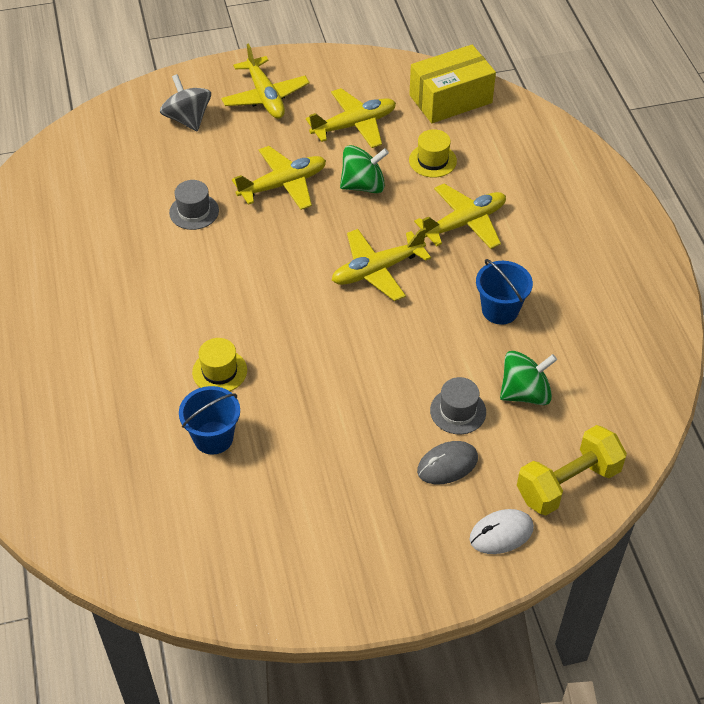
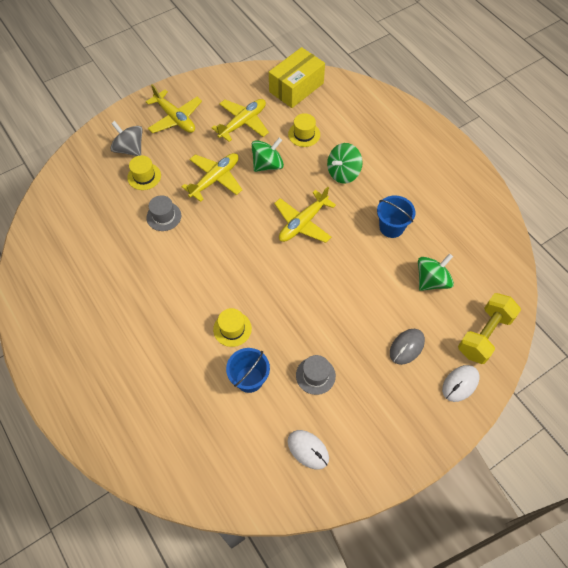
camera: 20 degrees left, 10 degrees up
(191, 157) = (144, 176): none -> yellow hat
(250, 545) = (308, 450): none -> white mouse
(458, 411) = (396, 307): grey hat -> grey hat (315, 375)
(464, 223) = (343, 173): yellow plane -> green spinning top

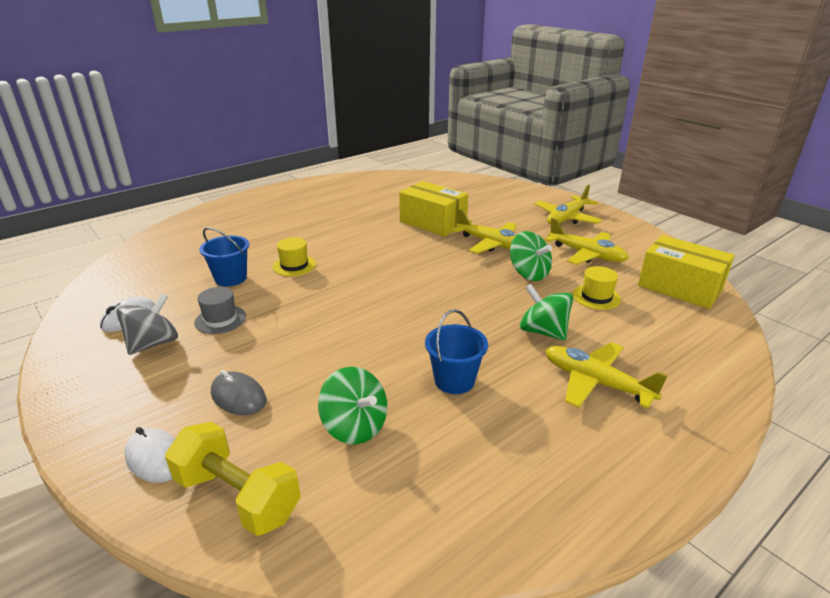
camera: 85 degrees right, 30 degrees down
(130, 149) = (511, 201): grey spinning top -> grey spinning top (153, 343)
(144, 176) = (480, 210): yellow hat -> none
(164, 216) = (433, 222): grey hat -> yellow box
(303, 223) = (444, 302): yellow plane -> yellow plane (595, 382)

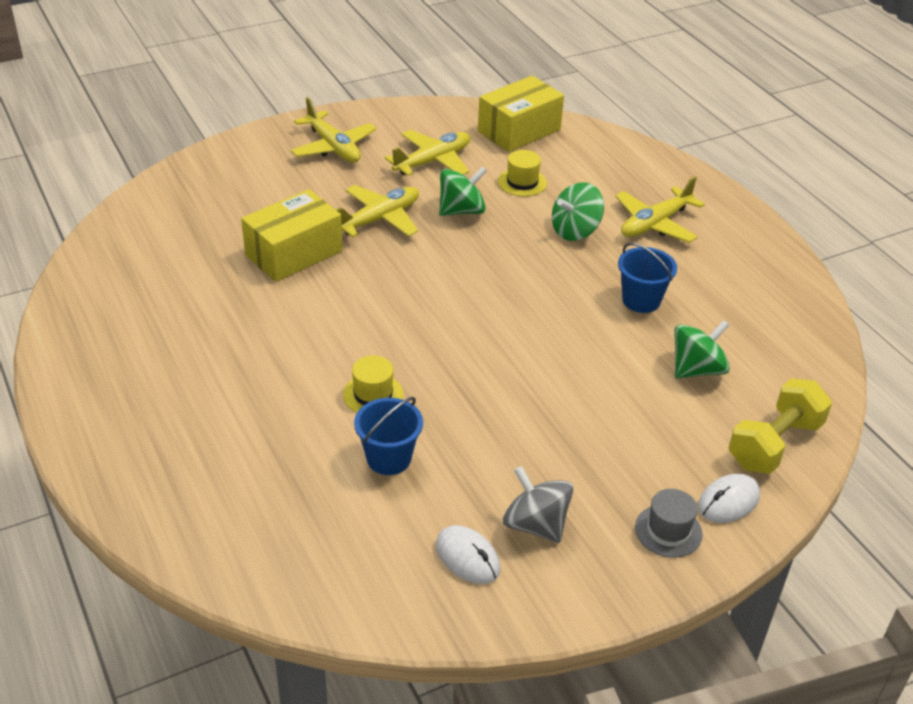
camera: 80 degrees left, 10 degrees up
(220, 319) = (495, 465): grey hat -> grey hat (668, 531)
(238, 397) = (646, 446): grey mouse -> none

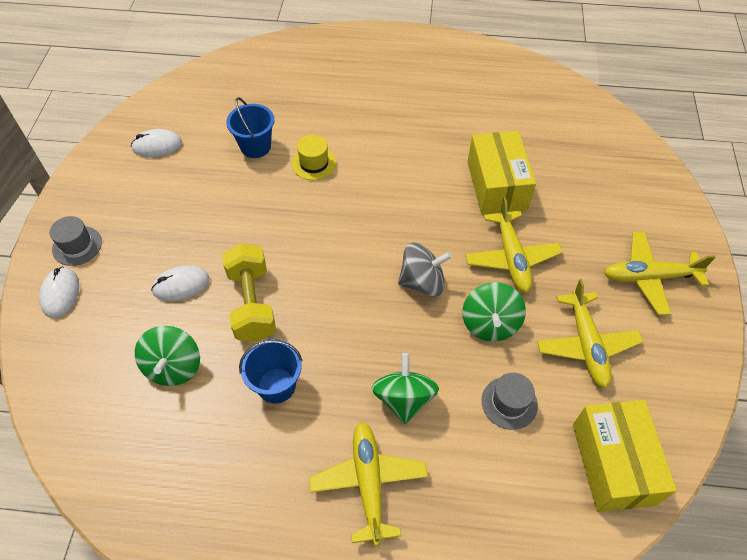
camera: 125 degrees right, 15 degrees up
(522, 182) = (509, 403): yellow hat -> grey hat
(535, 525) = (146, 186): grey spinning top -> grey spinning top (422, 282)
(621, 413) = (181, 285): none -> white mouse
(774, 444) = (68, 361): yellow dumbbell -> yellow dumbbell (252, 303)

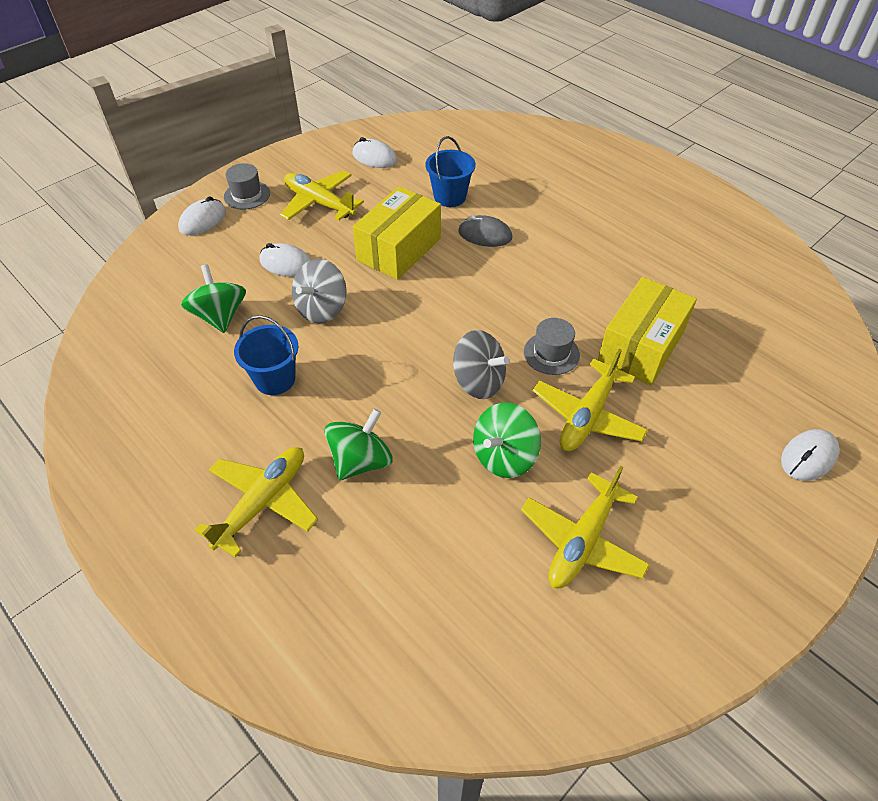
camera: 40 degrees right, 5 degrees down
(174, 367) = (220, 316): green spinning top -> green spinning top turned 120 degrees clockwise
(252, 303) = (322, 309): yellow dumbbell -> grey spinning top
(314, 163) = (485, 235): yellow hat -> grey mouse
(509, 403) = (449, 533): grey hat -> grey hat (551, 353)
(613, 463) = (493, 664): yellow box -> yellow box (399, 249)
(648, 198) = (808, 457): none -> white mouse
(649, 277) = (724, 529): yellow plane -> yellow plane (319, 203)

